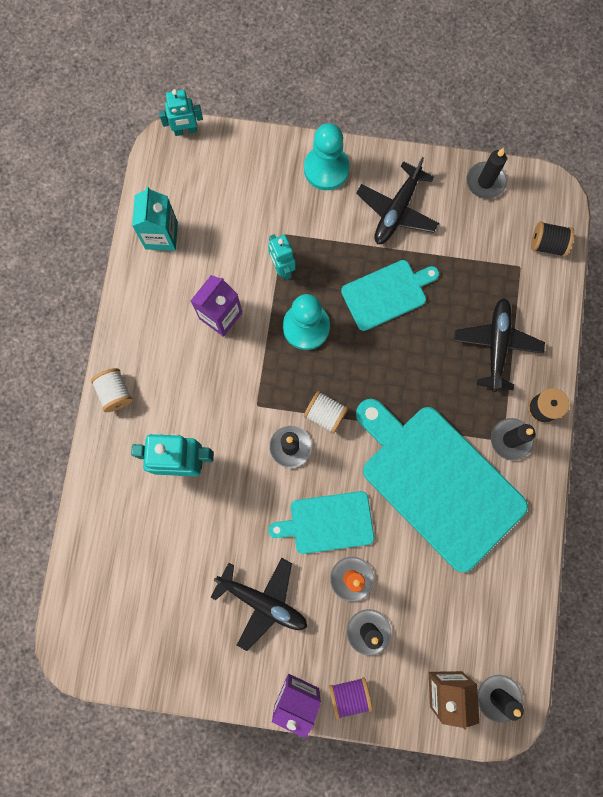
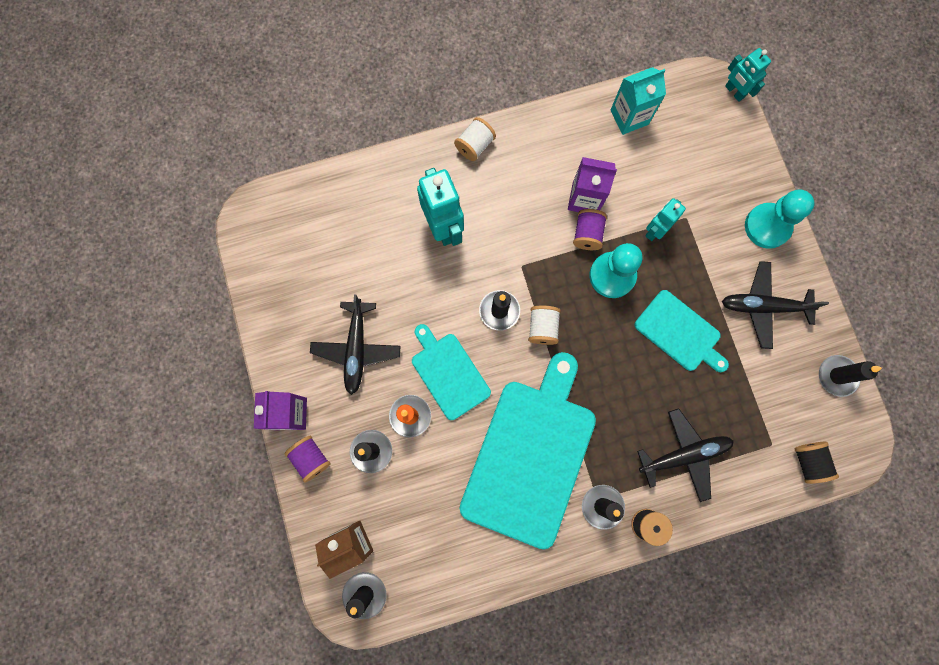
camera: 65 degrees right, 0 degrees up
(256, 330) = (587, 234): none -> purple spool

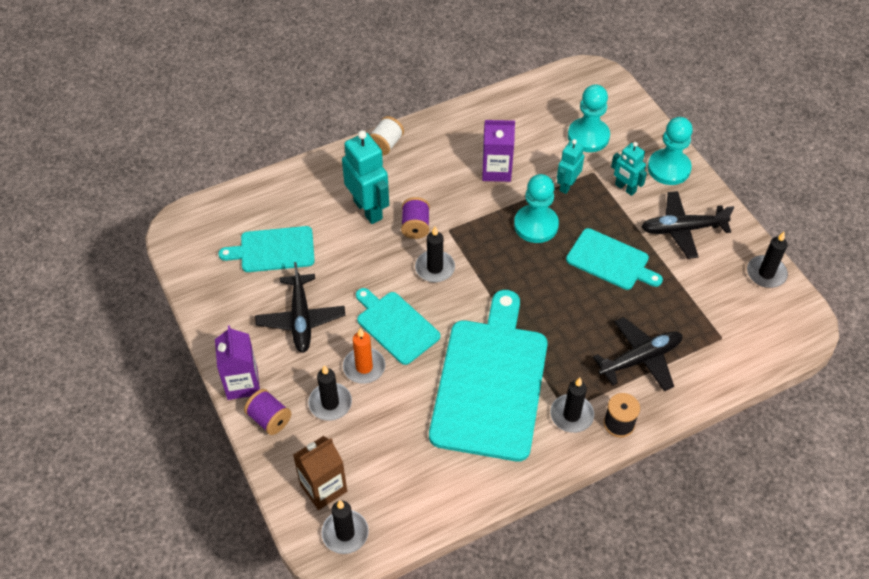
camera: 10 degrees left, 25 degrees down
(341, 261) = (273, 250): none -> turquoise cutting board
(542, 328) = (479, 275): white spool -> none
(587, 234) = (505, 197): purple spool -> purple spool (415, 226)
(629, 117) = (523, 105): turquoise carton -> none
(691, 170) = (588, 136): none -> turquoise pawn
(734, 92) = (612, 75): turquoise robot -> turquoise robot (625, 188)
(808, 462) = (760, 346): black spool -> none

